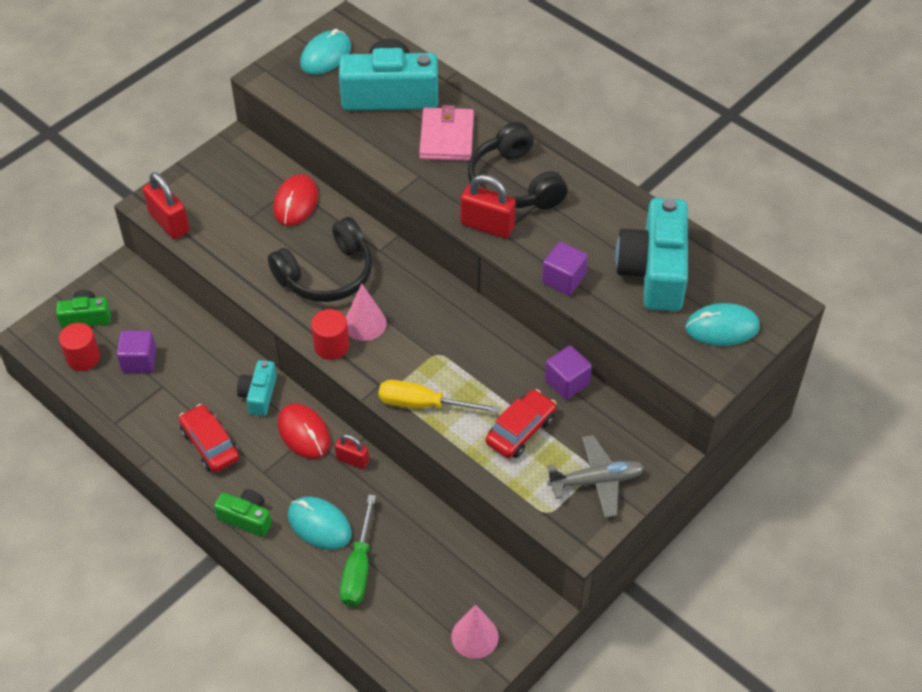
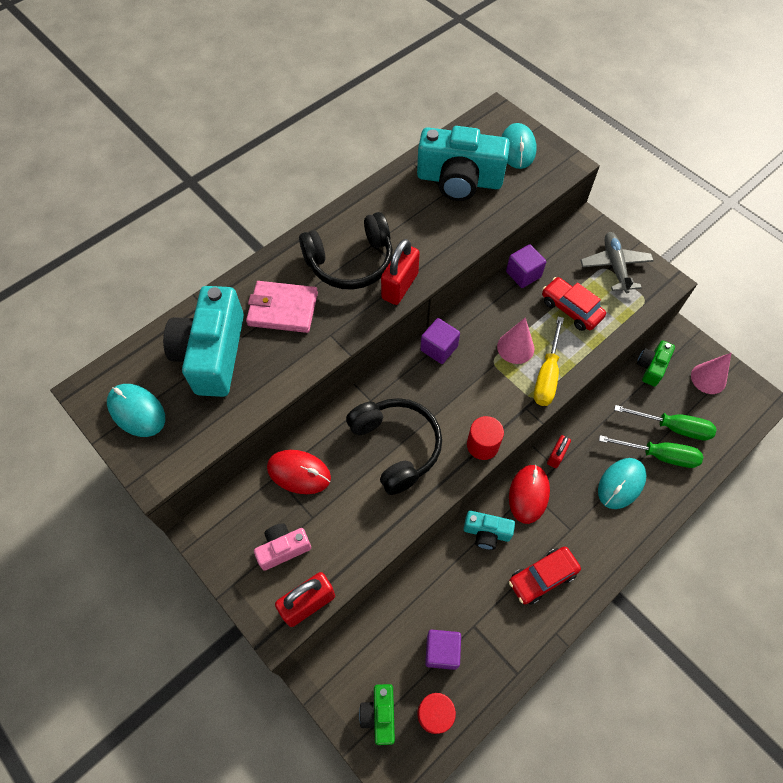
camera: 85 degrees left, 10 degrees up
(220, 200) = (283, 548): none -> pink camera
(246, 518) = (618, 544): green camera -> green camera (651, 367)
(304, 433) = (528, 494): red mouse -> red mouse turned 45 degrees counterclockwise
(365, 323) = (457, 416): pink cone -> pink cone (515, 347)
(398, 587) = (673, 427): none -> green screwdriver
(563, 279) = (465, 238): purple cube -> purple cube (439, 348)

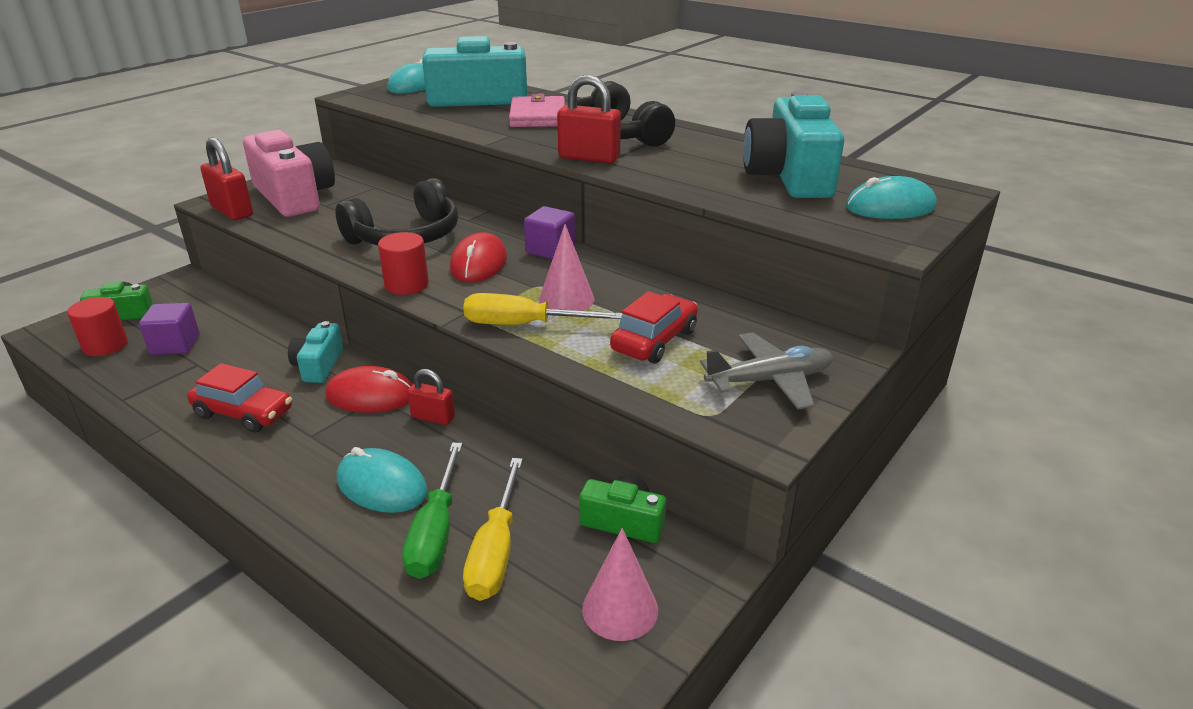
camera: 80 degrees right, 30 degrees down
(283, 548) = (294, 196): pink camera -> pink camera, size x1.97
(299, 473) = (377, 195): red mouse -> red mouse (478, 263)
(523, 274) = (703, 299): purple cube -> none
(542, 577) = (244, 413): red car -> red car turned 150 degrees clockwise
(673, 427) = (496, 551): green screwdriver -> yellow screwdriver

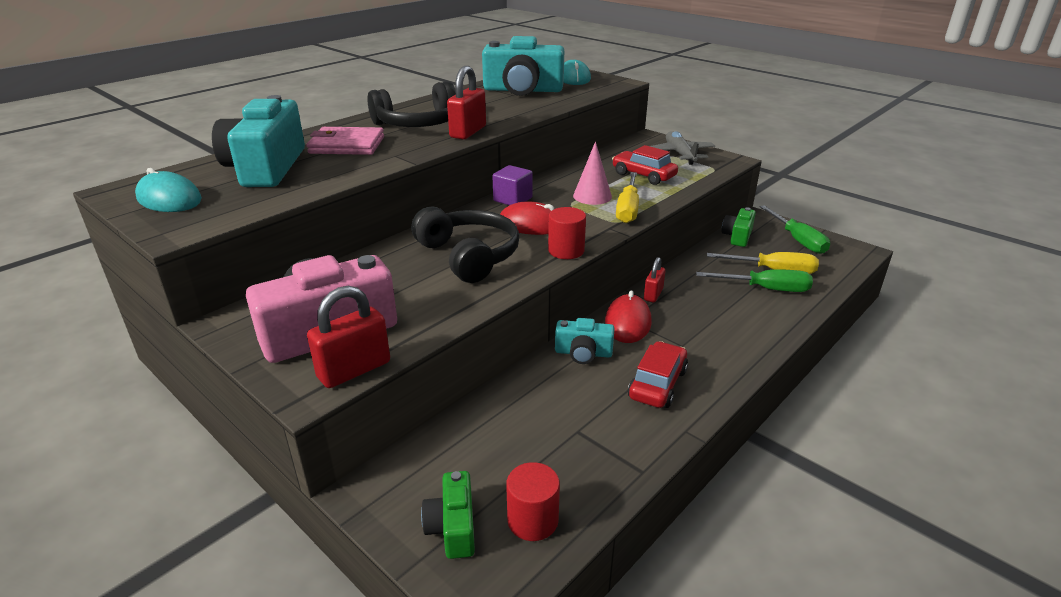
camera: 85 degrees left, 0 degrees up
(175, 345) = (537, 456): purple cube -> none
(382, 485) = (730, 310): turquoise mouse -> none
(620, 609) = (798, 240): pink cone -> green screwdriver

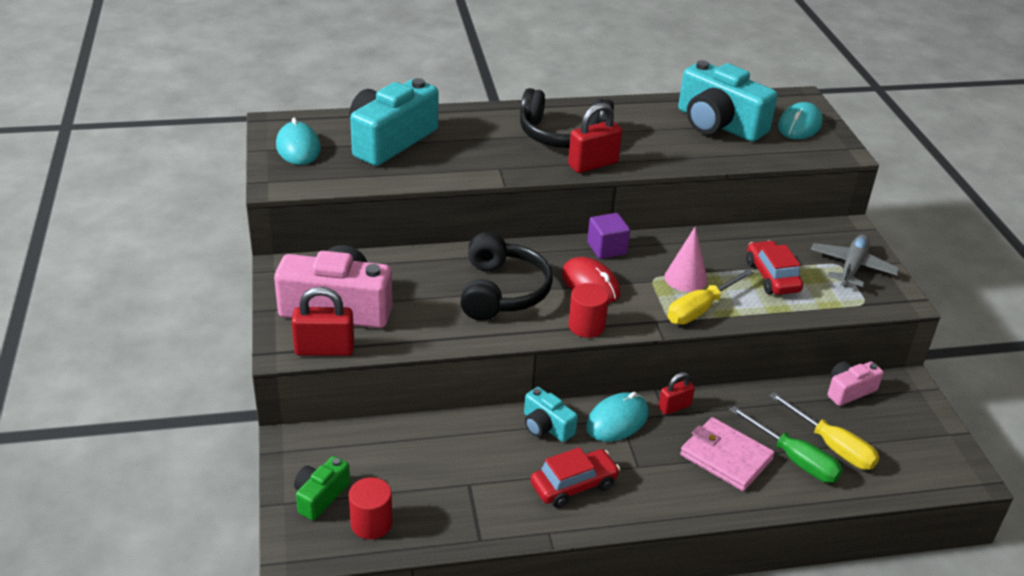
camera: 35 degrees right, 5 degrees up
(347, 145) = (474, 139): pink wallet -> pink wallet (726, 457)
(628, 322) = (617, 420): red mouse -> turquoise mouse
(737, 236) = (849, 391): green camera -> pink camera
(798, 240) = (913, 428): green screwdriver -> none

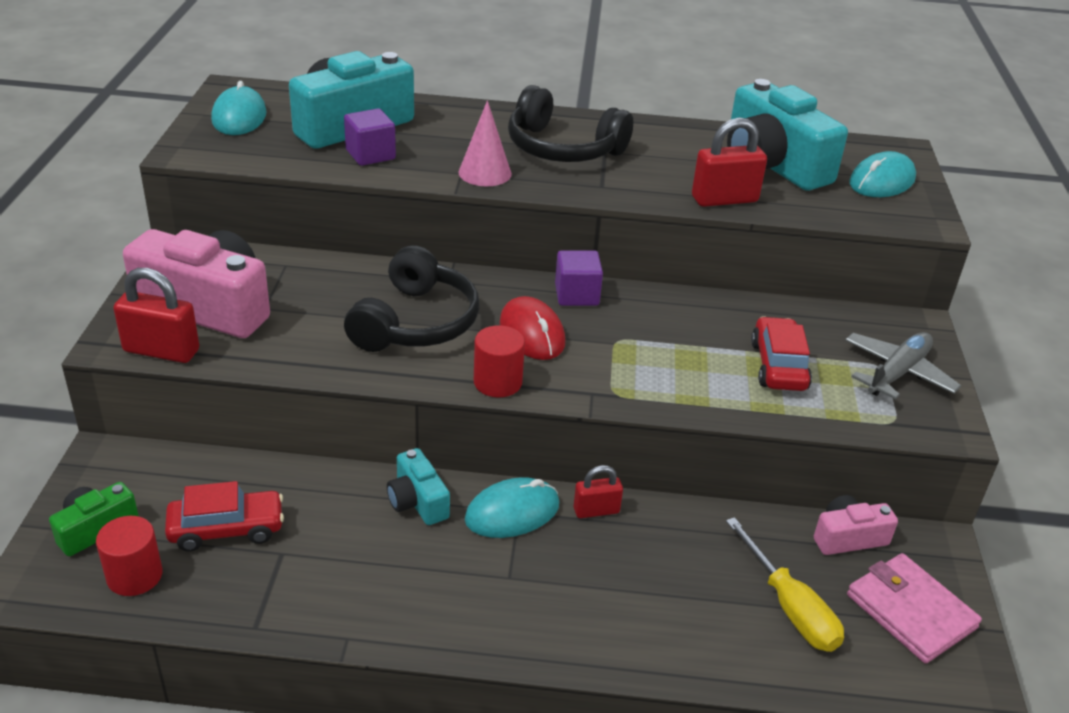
camera: 15 degrees right, 0 degrees up
(422, 164) = (370, 154): none -> purple cube
(573, 485) = (412, 583): red car -> red car (227, 529)
(593, 164) = (580, 186): red padlock -> red padlock (724, 199)
(686, 278) = (660, 348): pink cone -> pink cone (485, 173)
(700, 309) = (659, 389): yellow screwdriver -> none
(726, 457) = (633, 591): pink wallet -> pink wallet (910, 611)
(794, 459) = (728, 614): green screwdriver -> none

